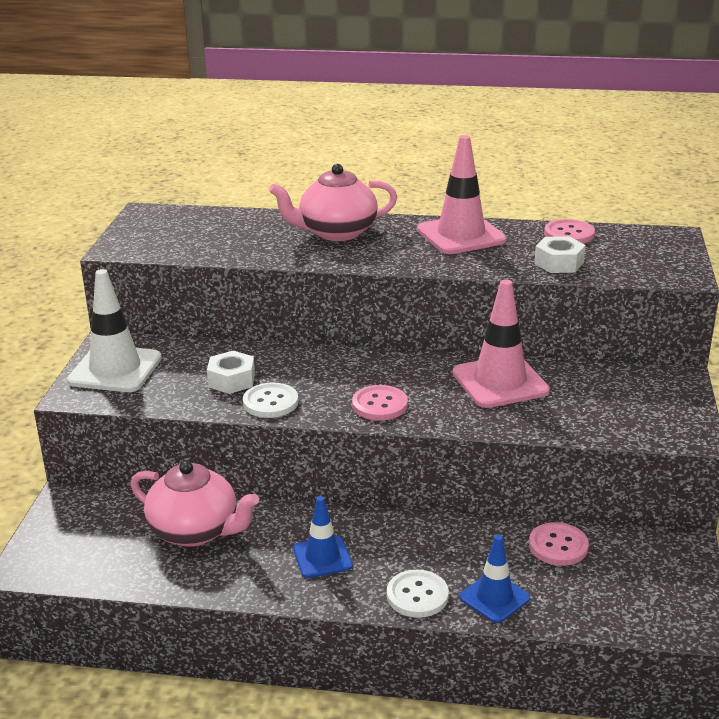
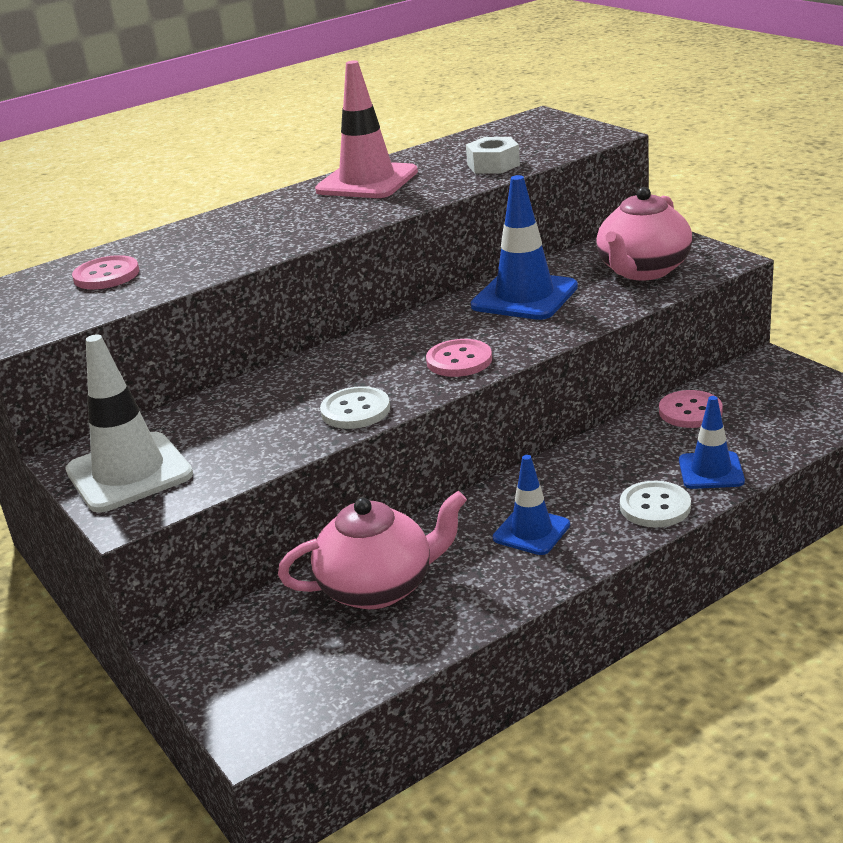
camera: 40 degrees left, 0 degrees up
(231, 380) = (279, 415): white nut -> none
(336, 232) = (242, 225): pink teapot -> pink teapot (642, 270)
(500, 382) = (524, 297): pink traffic cone -> blue traffic cone
(569, 234) = (456, 146): pink button -> pink button (106, 275)

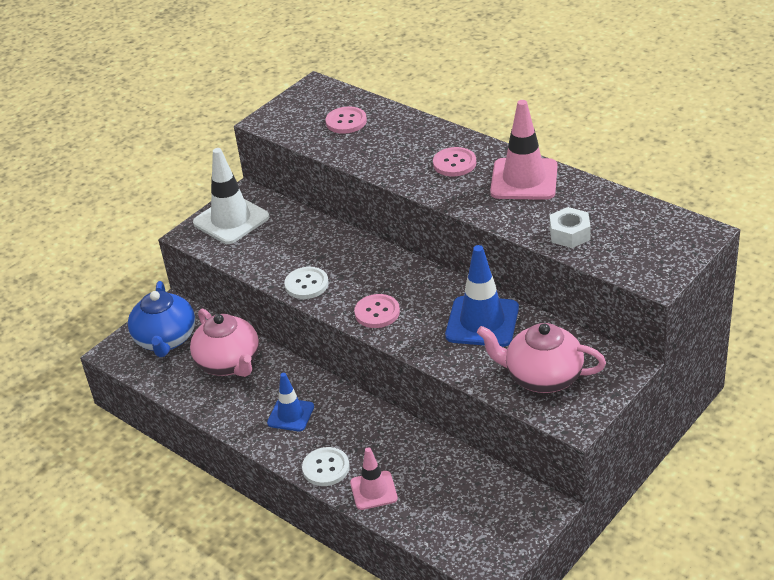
camera: 75 degrees right, 10 degrees up
(269, 660) = (165, 340): none -> blue teapot
(690, 411) = (454, 469): pink button -> pink button (454, 163)
(711, 471) = (373, 490): blue traffic cone -> pink traffic cone

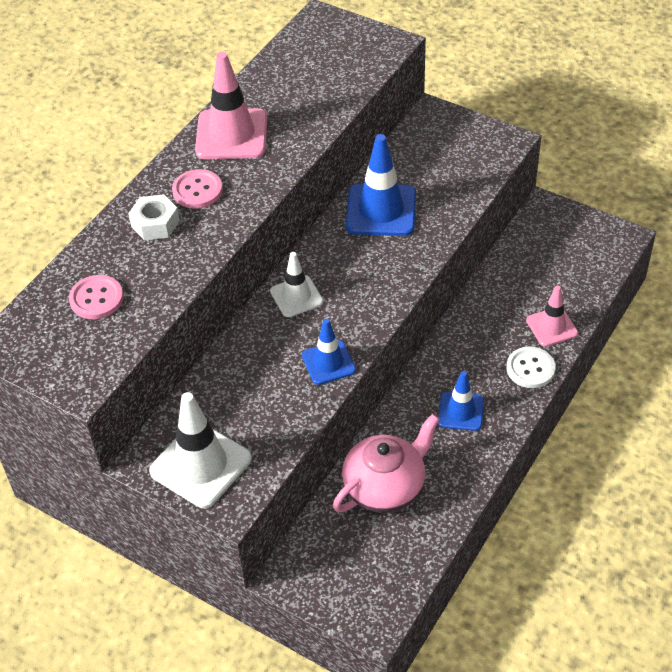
camera: 100 degrees left, 10 degrees up
(165, 340) = (348, 567): blue teapot -> none
(306, 284) = (328, 363): white button -> blue traffic cone
(377, 312) = (373, 293): pink button -> none
(385, 268) = (296, 296): none -> white traffic cone
(542, 377) = (454, 164): pink teapot -> none
(569, 234) = (325, 98): white nut -> white nut (155, 224)

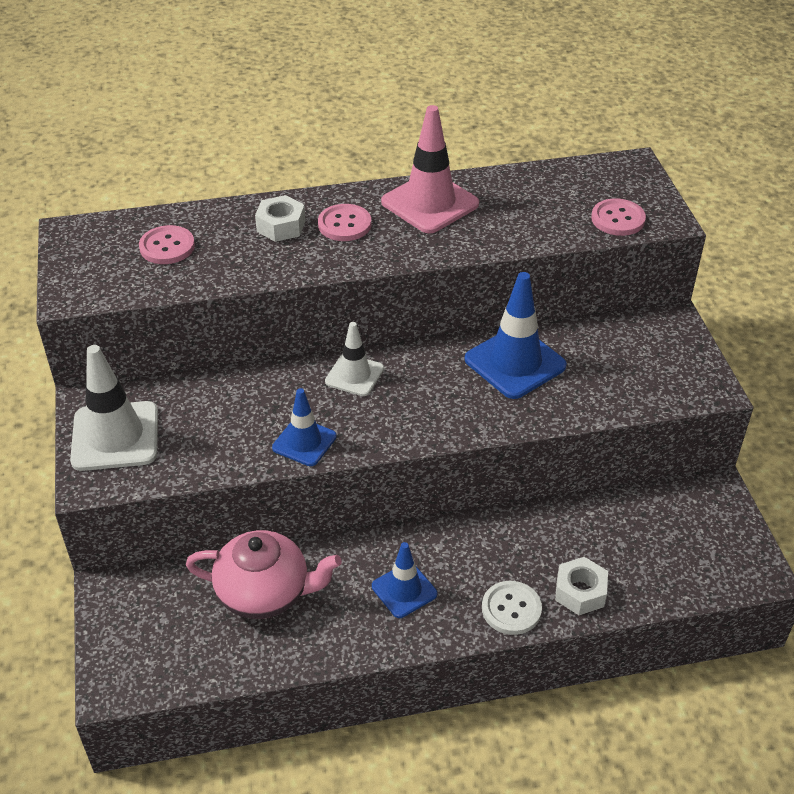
camera: 45 degrees right, 5 degrees down
(363, 62) = (618, 219): none -> pink button
(551, 327) = (580, 592): pink traffic cone -> white nut

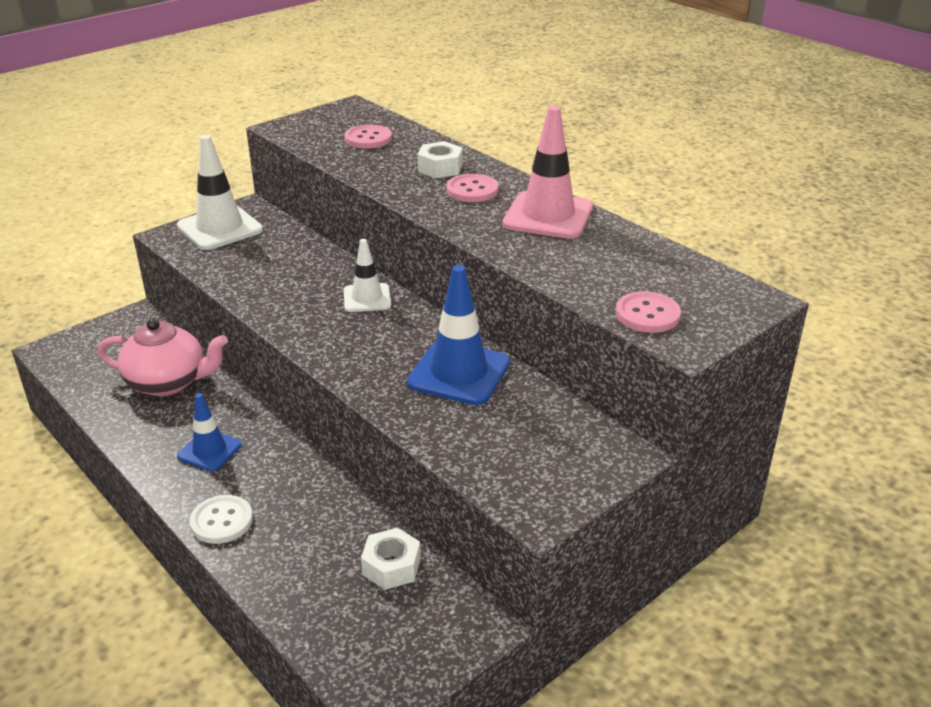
camera: 60 degrees right, 10 degrees down
(265, 593) = (168, 382): pink teapot -> pink teapot turned 60 degrees counterclockwise
(304, 442) = (269, 301): blue traffic cone -> none
(580, 592) = (268, 560): white nut -> white nut (391, 566)

